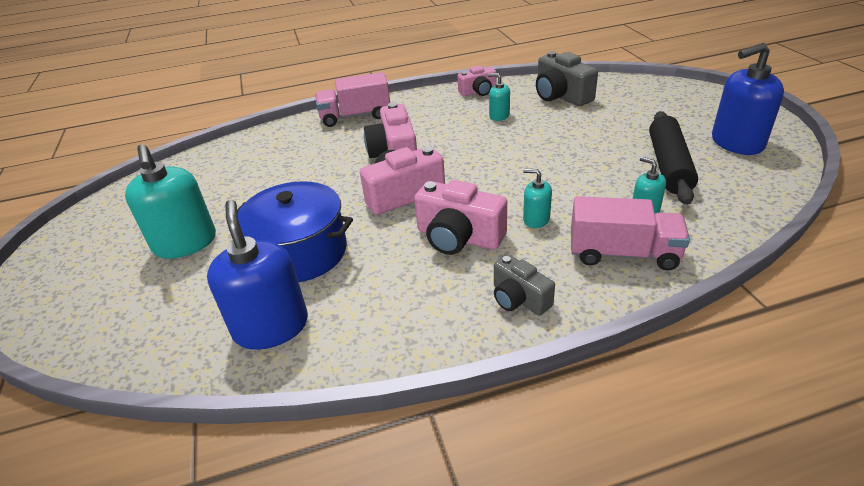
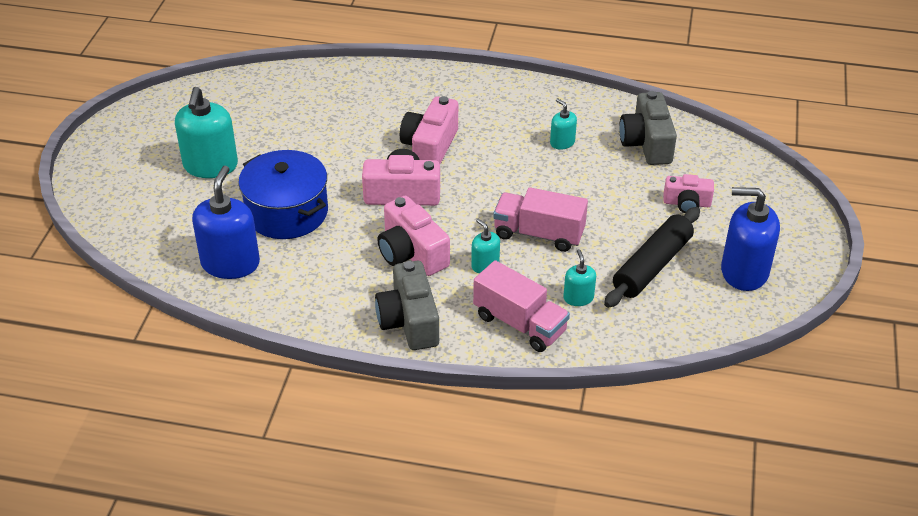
camera: 25 degrees right, 5 degrees up
(355, 116) = (431, 85): pink truck -> pink truck (538, 234)
(478, 92) = (572, 102): pink camera -> pink camera (686, 203)
(519, 299) = (409, 321): grey camera -> grey camera, size x1.60

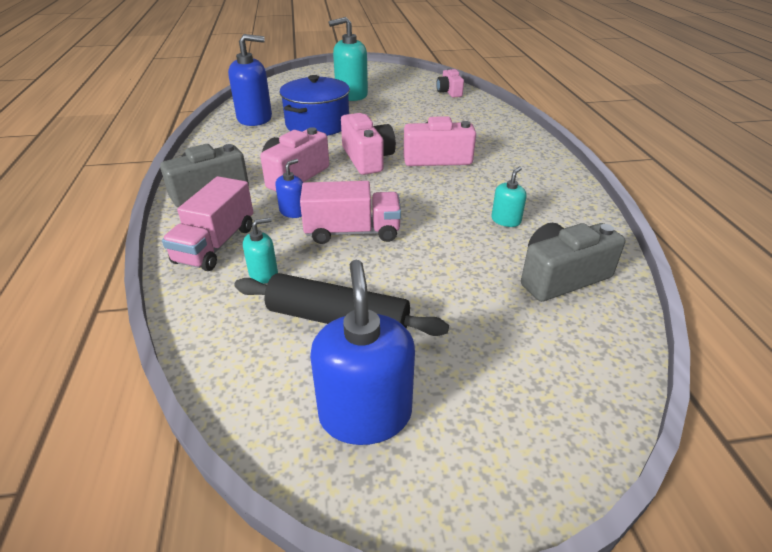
camera: 70 degrees right, 5 degrees down
(485, 265) = (293, 211): turquoise soap dispenser -> blue soap dispenser
(538, 234) = (352, 232): pink truck -> pink truck turned 90 degrees clockwise
(686, 203) = (474, 330): pink camera -> pink camera (449, 92)

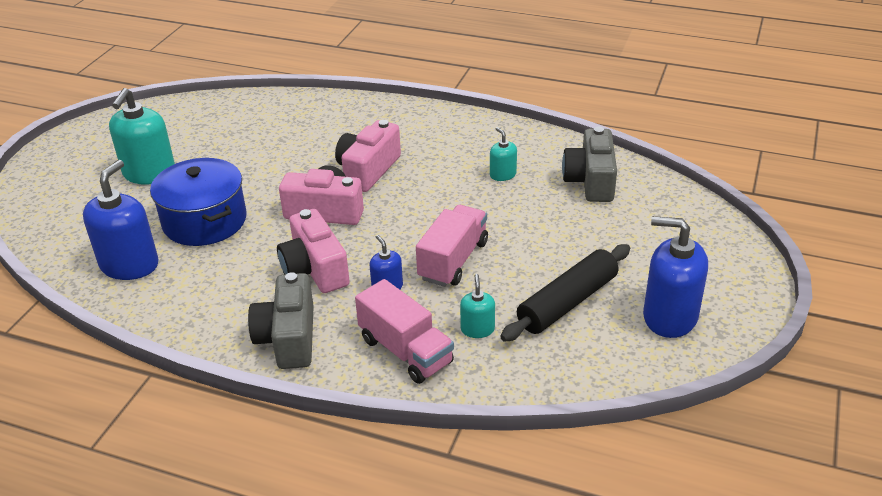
camera: 60 degrees left, 0 degrees up
(449, 92) = (227, 108): pink camera -> none

